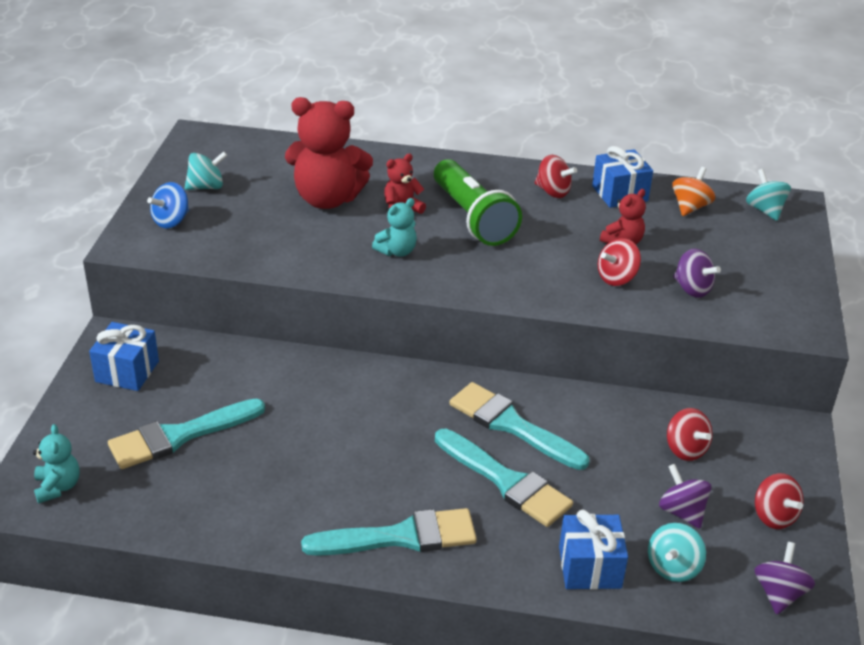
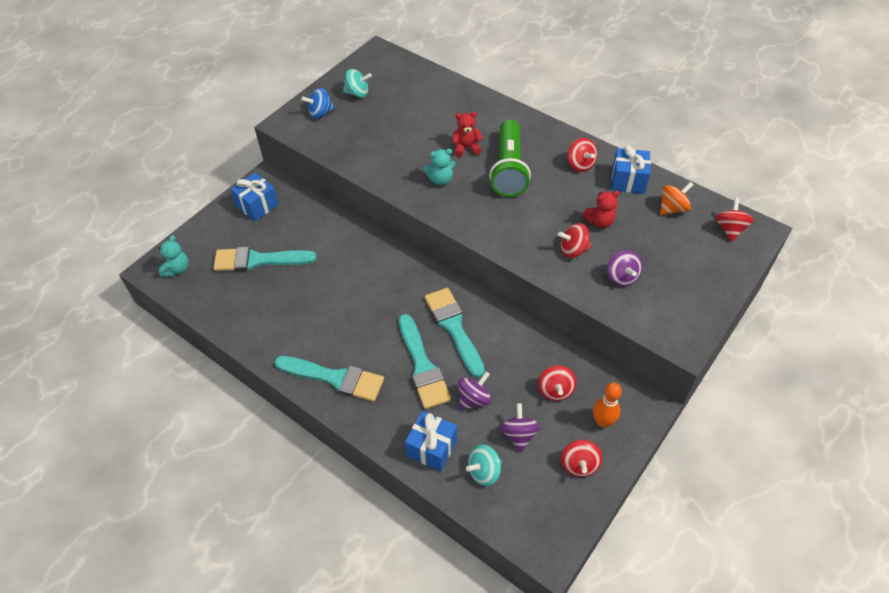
camera: 30 degrees right, 15 degrees up
(327, 199) = (425, 125): red teddy bear -> none
(763, 462) = (603, 421): none -> orange bowling pin
(765, 210) = (730, 229): turquoise spinning top -> red spinning top
(779, 593) = (540, 521): purple spinning top -> purple spinning top (474, 399)

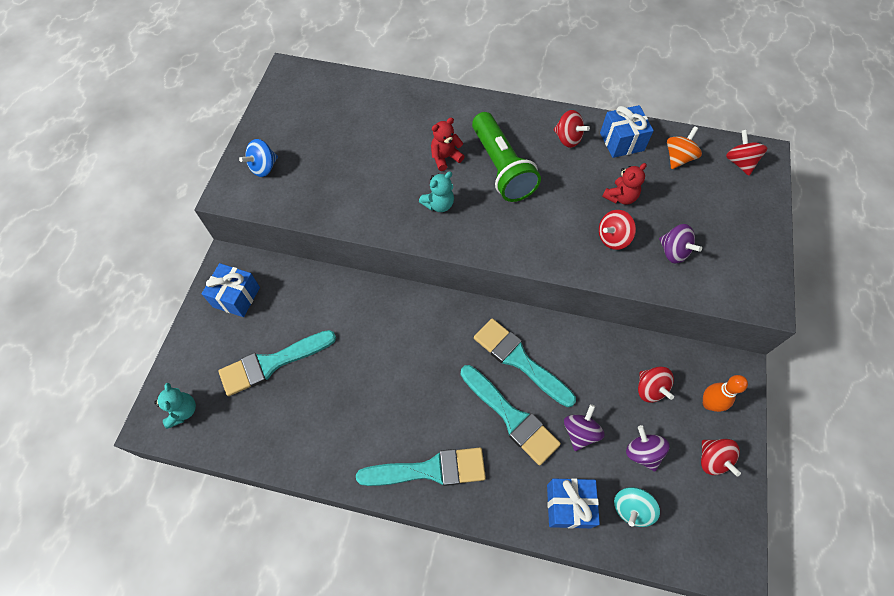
camera: 25 degrees left, 10 degrees up
(357, 93) = (293, 129): turquoise spinning top -> none

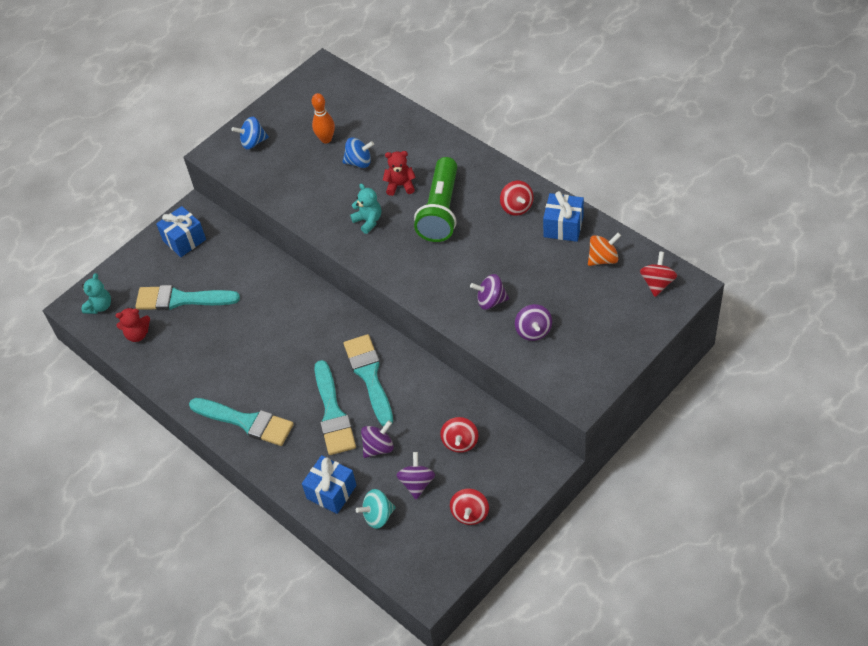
camera: 35 degrees right, 10 degrees down
(388, 149) = (359, 162): none -> blue spinning top
(438, 204) = (368, 221): turquoise teddy bear -> turquoise teddy bear turned 120 degrees counterclockwise
(613, 238) = (490, 301): red spinning top -> purple spinning top
(620, 197) = (524, 271): red teddy bear -> red teddy bear (137, 334)
(709, 403) = (501, 474): orange bowling pin -> orange bowling pin (326, 139)

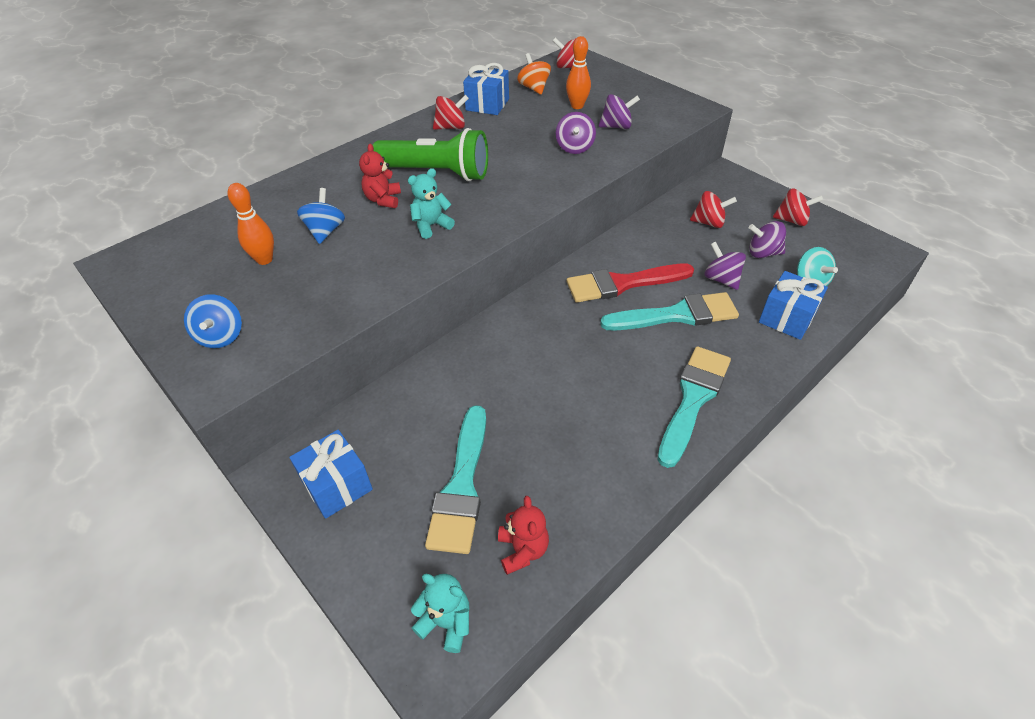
camera: 90 degrees left, 5 degrees down
(369, 376) = (623, 283): turquoise brush -> red brush
(570, 297) = (577, 106): none -> orange bowling pin

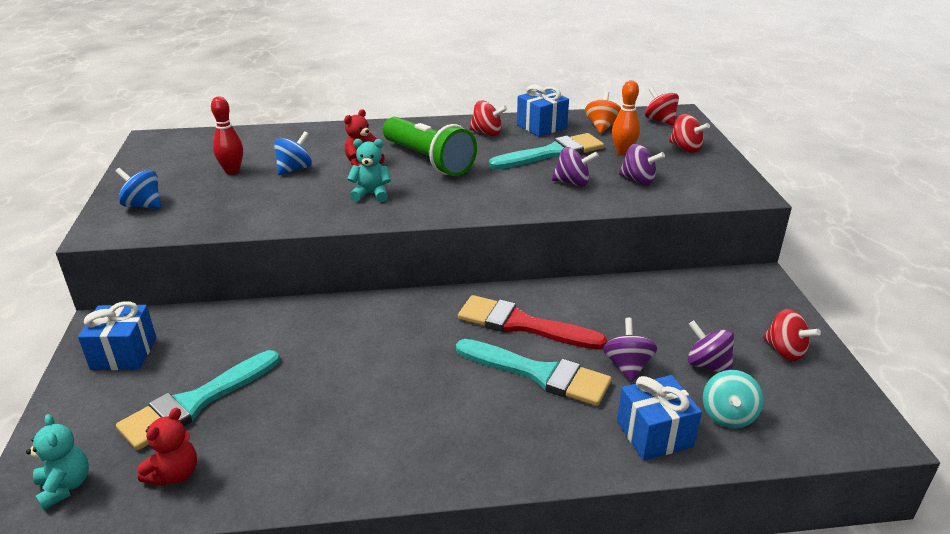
camera: 35 degrees right, 15 degrees down
(221, 336) = (143, 205): blue spinning top -> blue spinning top turned 90 degrees clockwise
(264, 259) = (232, 171): orange bowling pin -> red bowling pin
(574, 148) = (572, 183): purple spinning top -> purple spinning top turned 120 degrees counterclockwise
(693, 400) = (460, 450): turquoise brush -> turquoise brush (551, 153)
(709, 223) = (681, 313): red spinning top -> red spinning top (685, 148)

